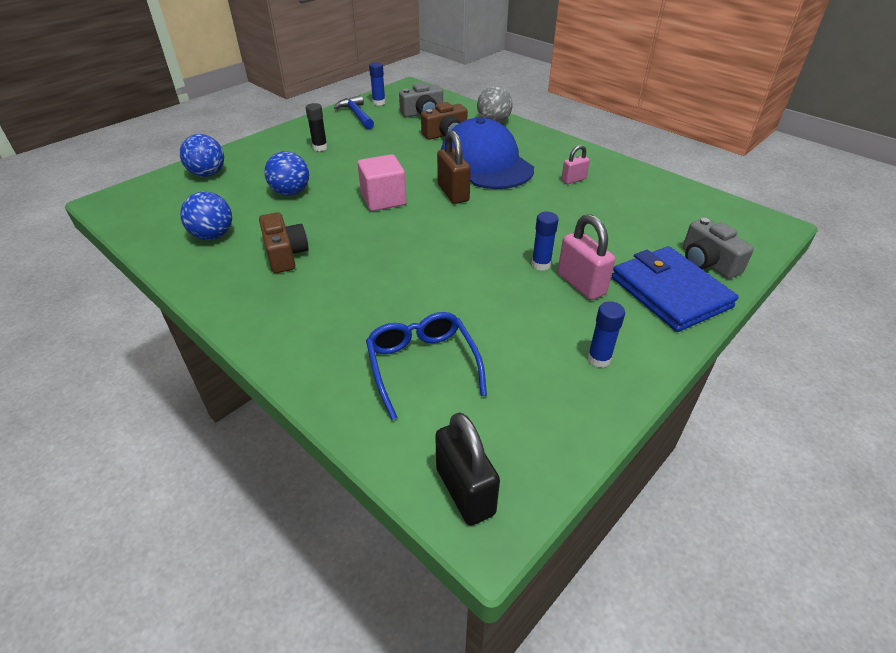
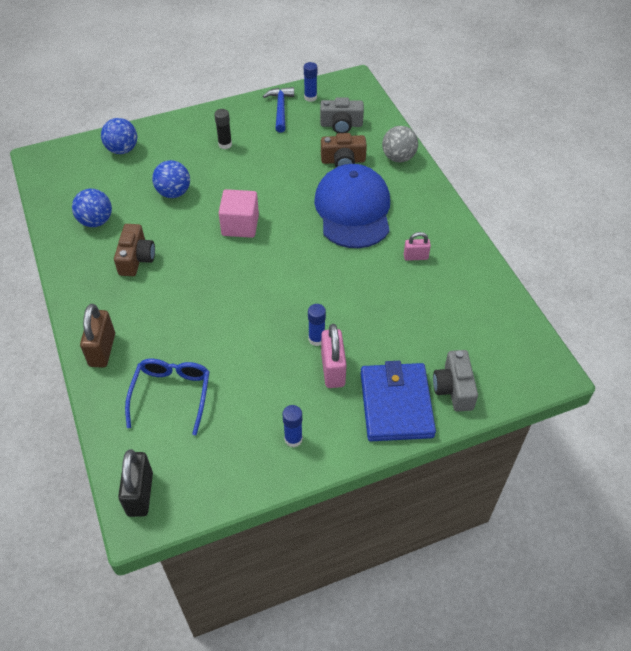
camera: 25 degrees right, 10 degrees up
(453, 193) = (300, 237): brown padlock -> brown padlock (102, 350)

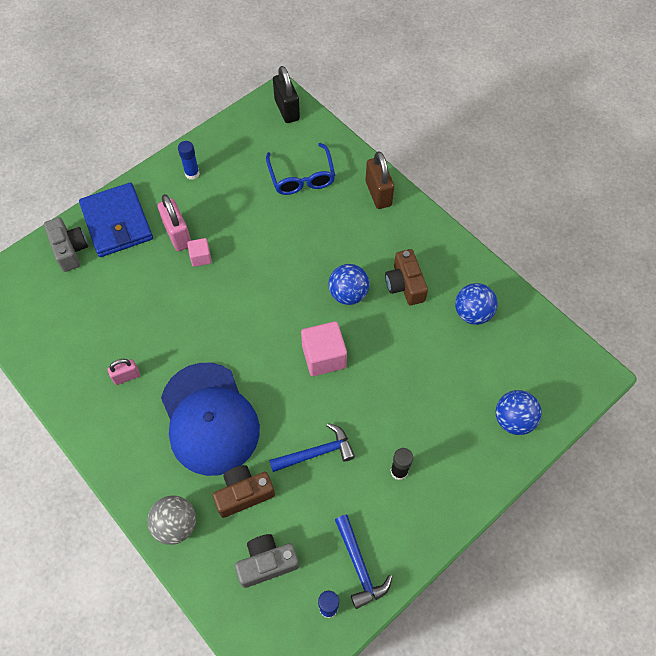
camera: 160 degrees right, 10 degrees up
(173, 193) = (416, 376): blue ball -> blue ball (348, 294)
(278, 169) = (317, 452): none -> blue hammer
(316, 339) = (201, 257): blue glue stick -> pink cube

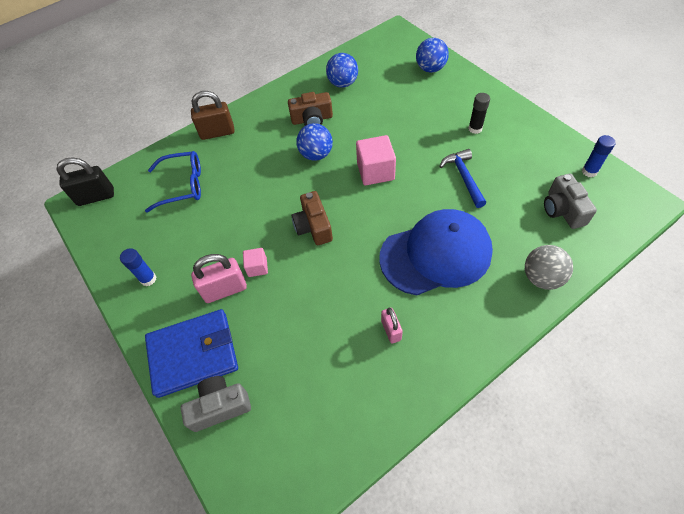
camera: 80 degrees left, 5 degrees down
(244, 494) = (505, 226): brown camera -> brown camera (313, 226)
(359, 566) = (553, 153): blue hammer -> none

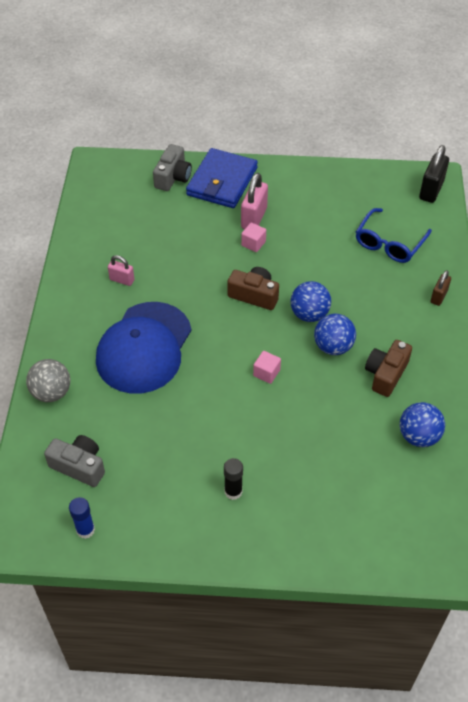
camera: 125 degrees right, 5 degrees down
(148, 279) = (309, 186): blue glue stick -> none
(217, 133) = (438, 297): brown padlock -> brown padlock, size x0.60
(375, 171) = (266, 373): pink cube -> pink cube, size x0.56
(430, 69) = (363, 535): blue ball -> blue ball (309, 314)
(463, 177) = (190, 429): blue hammer -> none

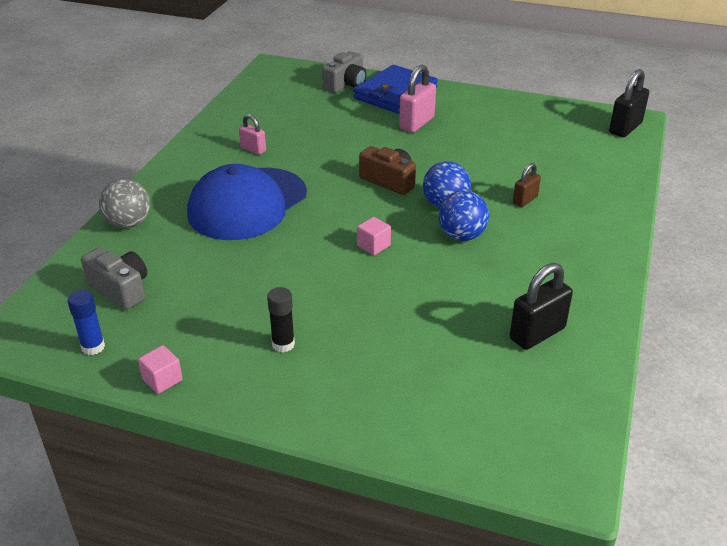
camera: 15 degrees right, 15 degrees down
(253, 243) = (407, 142): pink cube -> pink cube (162, 380)
(386, 374) = (516, 269): brown camera -> none
(389, 243) = (561, 162): blue glasses -> none
(418, 436) = (537, 333): blue ball -> black padlock
(438, 297) = (606, 213): brown padlock -> brown padlock (525, 200)

